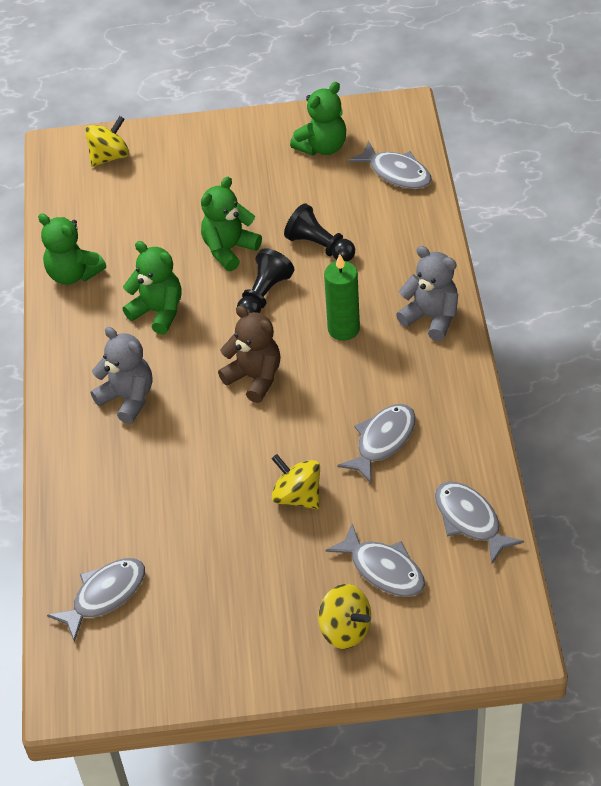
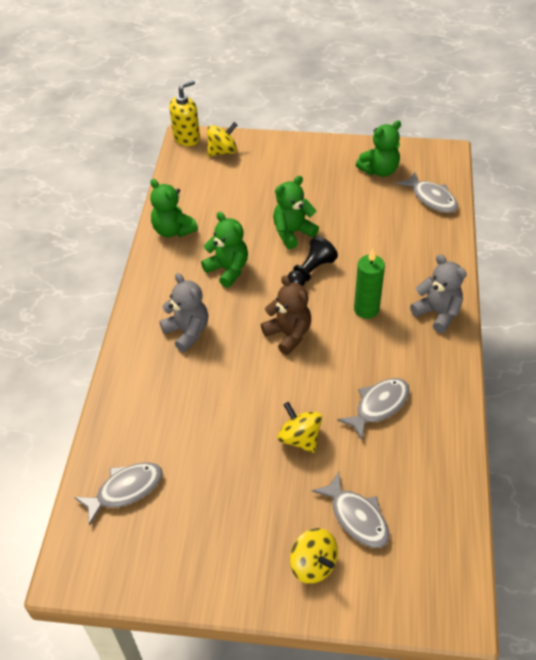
camera: 10 degrees right, 0 degrees up
(56, 146) = (187, 138): none -> yellow soap dispenser
(320, 246) = (361, 242): black pawn -> none
(470, 520) = (438, 489): grey fish -> none

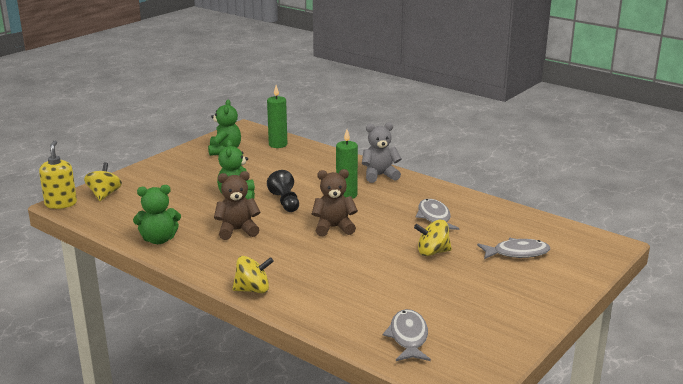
camera: 60 degrees left, 25 degrees down
(187, 332) = (279, 265): grey teddy bear -> none
(228, 269) = (237, 230): green teddy bear -> brown teddy bear
(313, 564) = (542, 280): yellow spinning top -> yellow spinning top (253, 290)
(432, 198) = (278, 145): grey fish -> green candle

